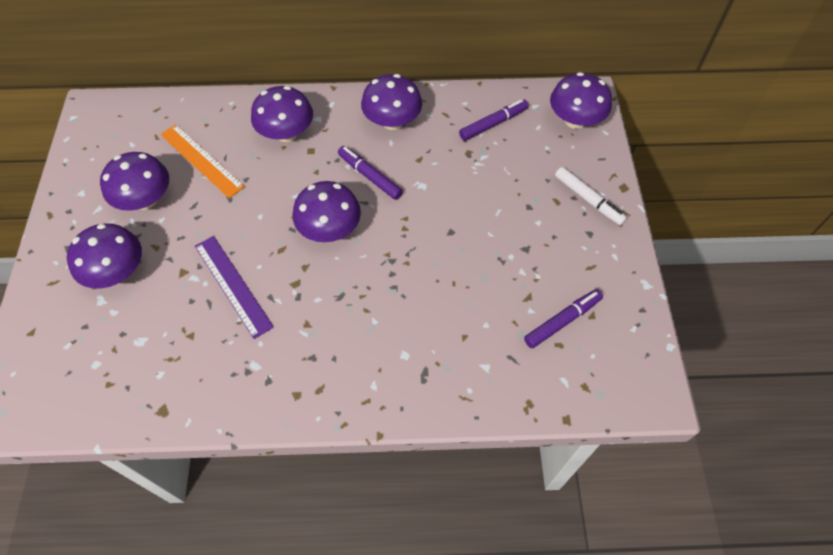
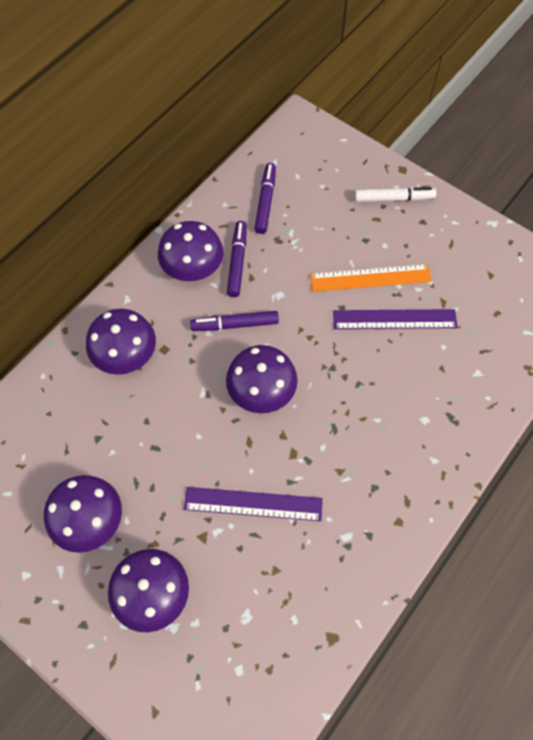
camera: 50 degrees left, 5 degrees up
(201, 160) = (89, 444): orange ruler -> orange ruler (370, 278)
(476, 273) = (394, 319): none -> purple ruler
(562, 321) = (480, 296): purple marker -> purple marker (237, 262)
(575, 120) = (314, 148): purple mushroom -> none

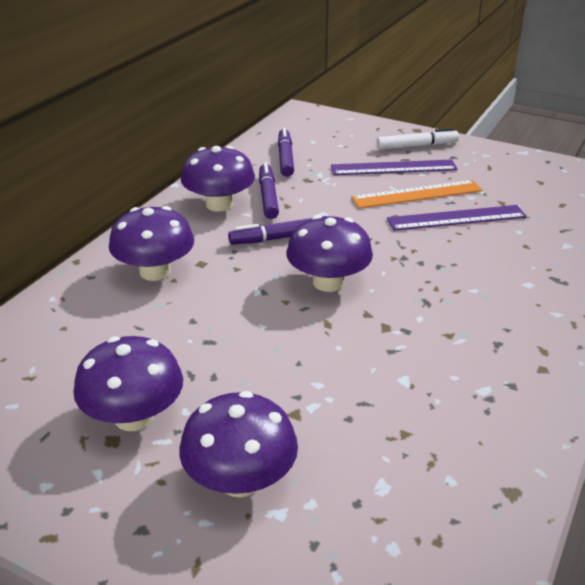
camera: 10 degrees left, 30 degrees down
(253, 503) = (352, 375): purple ruler -> purple ruler (393, 168)

